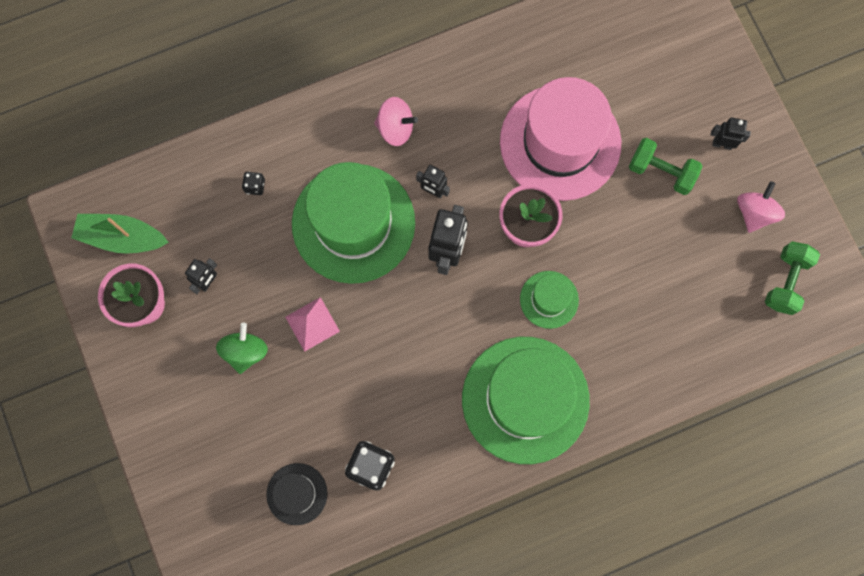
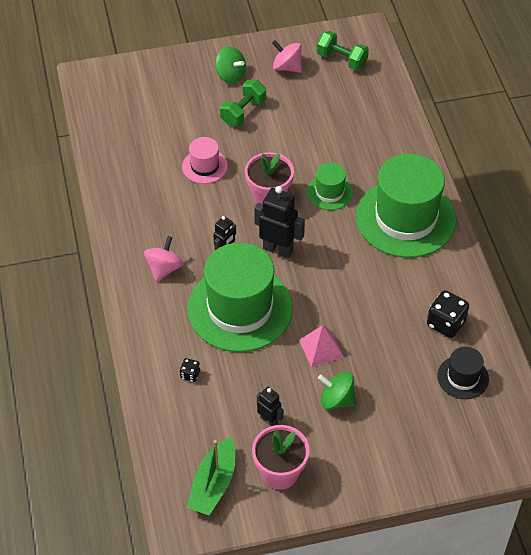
camera: 80 degrees left, 25 degrees down
(560, 142) = (204, 166): pink hat -> pink hat, size x0.47
(722, 144) = (230, 75): black robot -> green spinning top

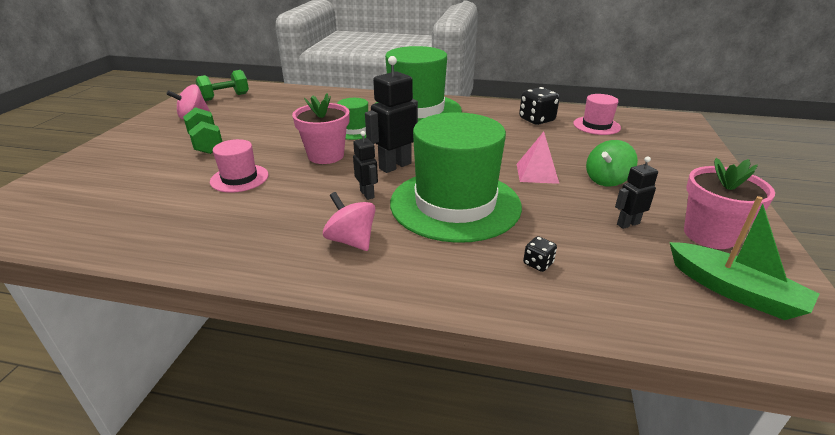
camera: 65 degrees left, 20 degrees down
(230, 75) = (153, 139): green spinning top -> none
(463, 377) = (596, 125): black hat -> pink hat

